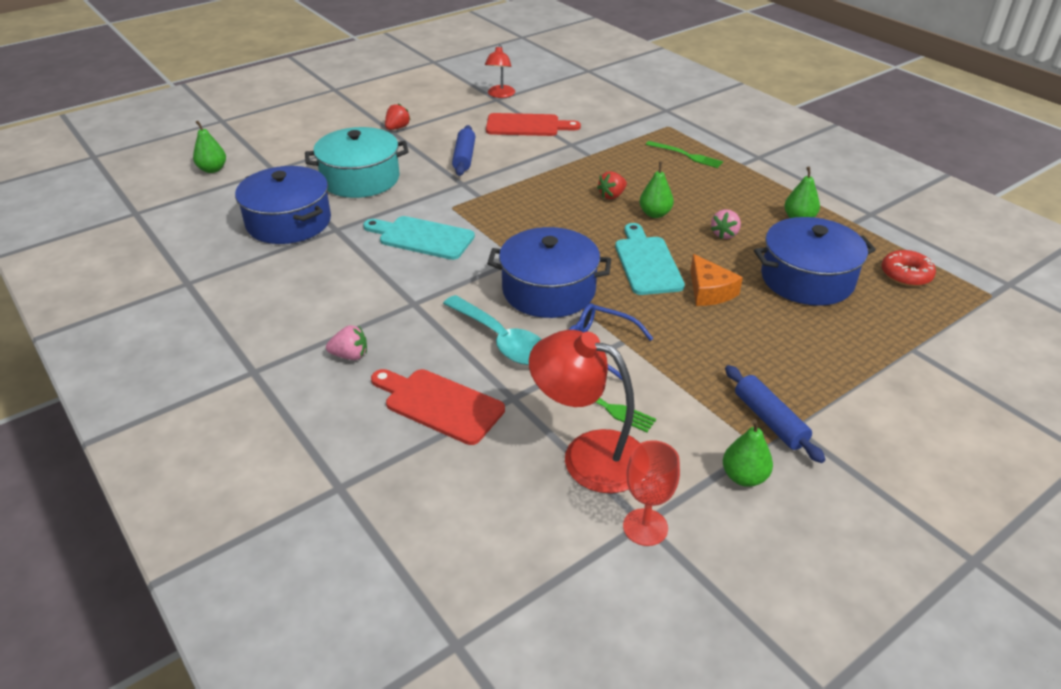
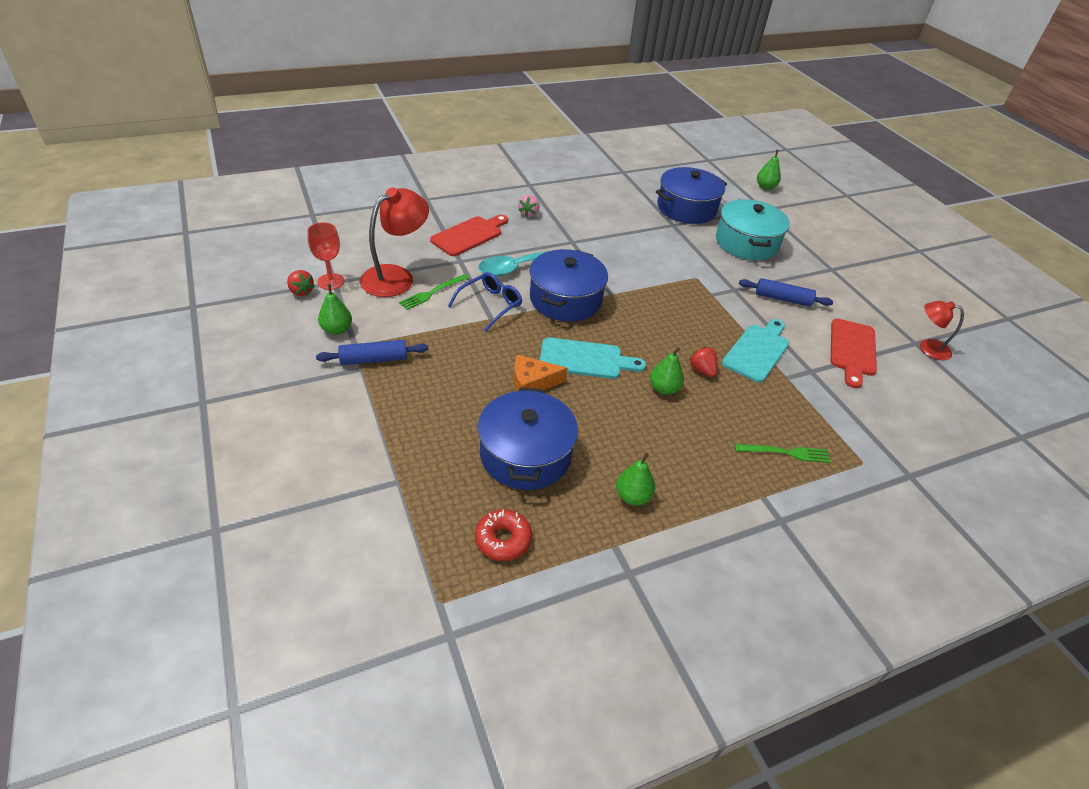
camera: 100 degrees right, 5 degrees up
(397, 128) = (840, 272): red strawberry -> red strawberry (301, 291)
(422, 237) = (653, 257): turquoise cutting board -> turquoise cutting board (757, 351)
(686, 155) = (785, 453): green fork -> green fork turned 135 degrees counterclockwise
(724, 234) = (617, 425): pink strawberry -> none

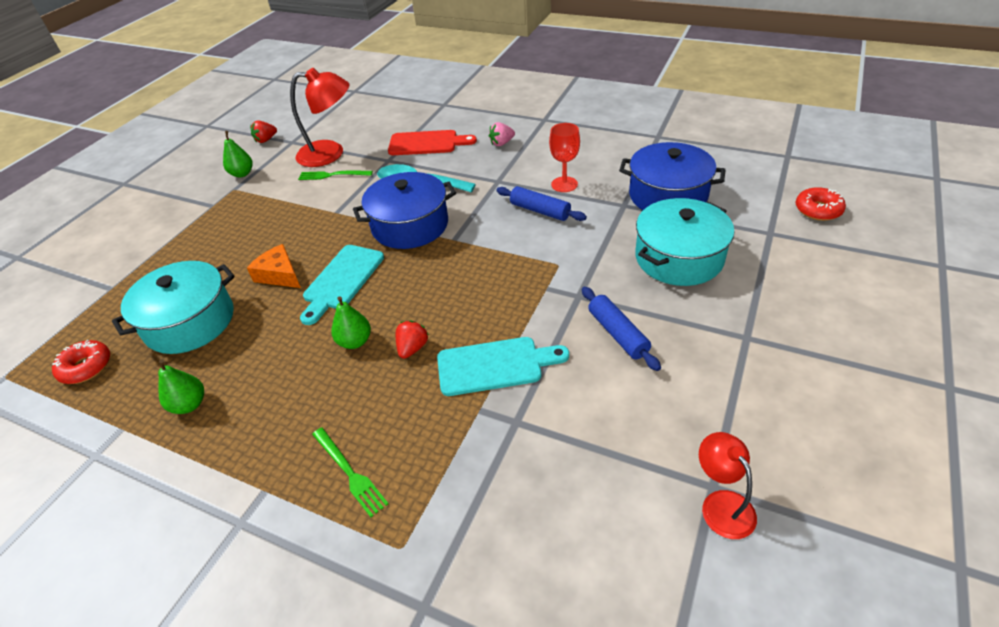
camera: 55 degrees right, 0 degrees up
(301, 291) = (266, 140): red strawberry -> red strawberry turned 45 degrees clockwise
(331, 281) = (290, 140): red goblet -> red goblet (564, 184)
(374, 359) = (227, 203): blue rolling pin -> blue rolling pin (540, 210)
(490, 305) = (351, 202): blue glasses -> none
(525, 454) = (190, 322): blue pot -> turquoise pot
(585, 359) = (342, 280): turquoise cutting board -> turquoise cutting board turned 60 degrees clockwise
(765, 187) = (818, 210): green pear -> red donut
(852, 350) = (605, 435): red cutting board -> none

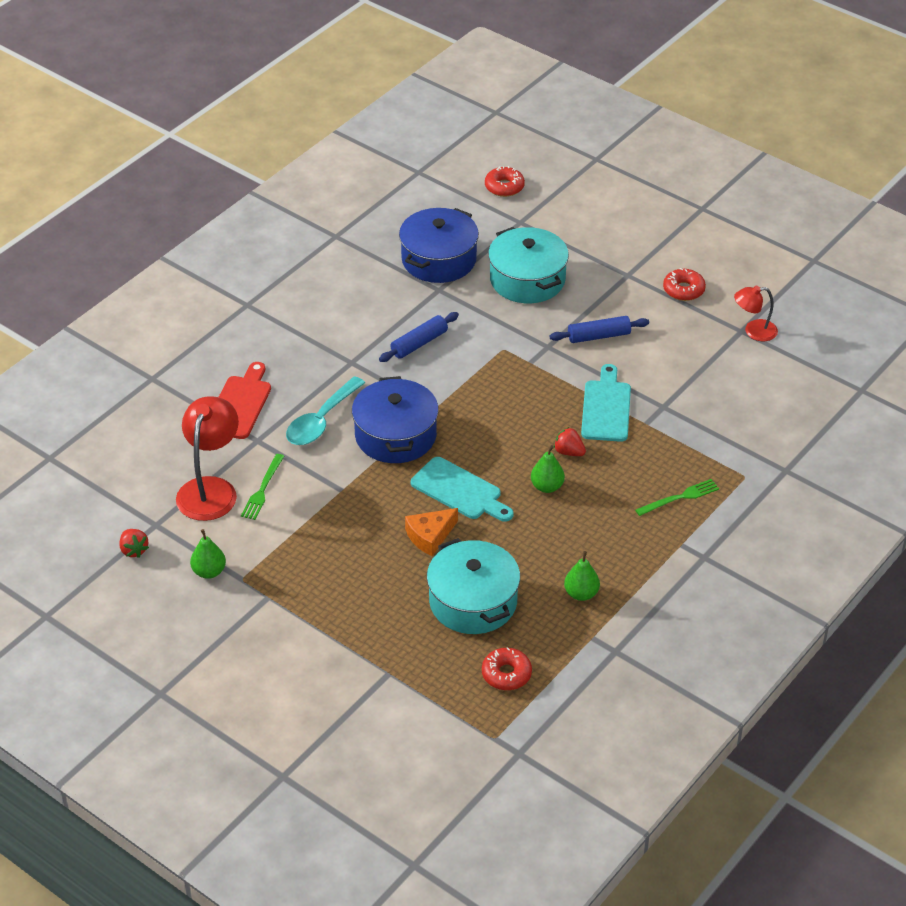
camera: 80 degrees left, 0 degrees up
(502, 143) = (278, 346): pink strawberry -> none
(564, 184) = (384, 318): red goblet -> none
(757, 399) = (683, 290): none -> red donut

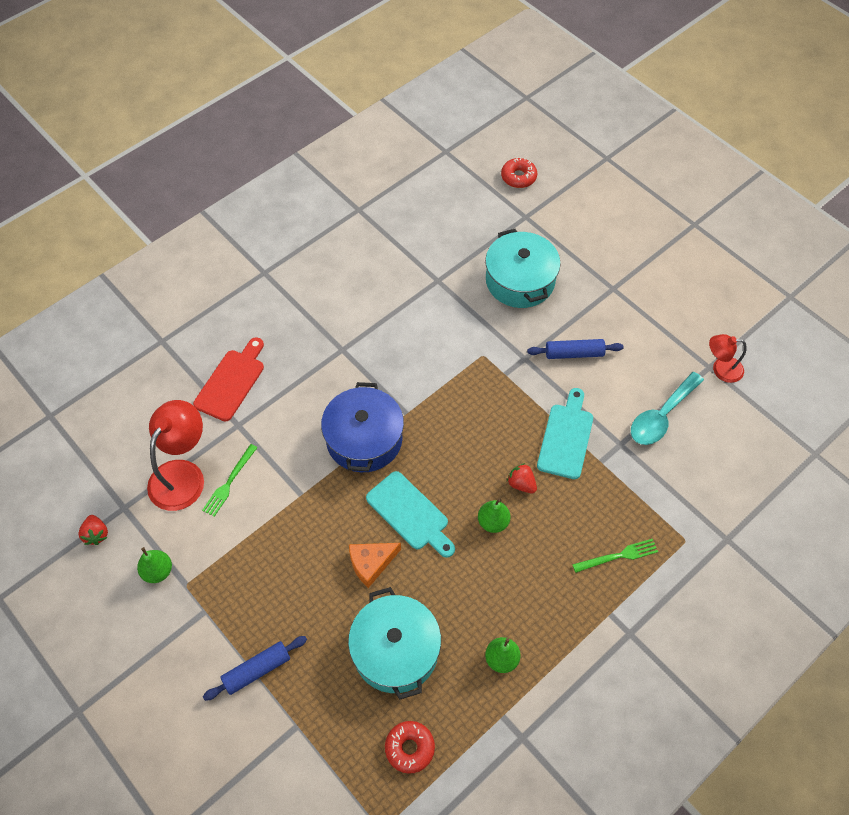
camera: 10 degrees right, 15 degrees up
(321, 421) = (300, 412): turquoise spoon -> turquoise spoon (661, 416)
(419, 343) = (407, 337): blue rolling pin -> blue rolling pin (257, 670)
(438, 259) = (444, 247): blue pot -> none
(683, 290) = (662, 312): red donut -> none

